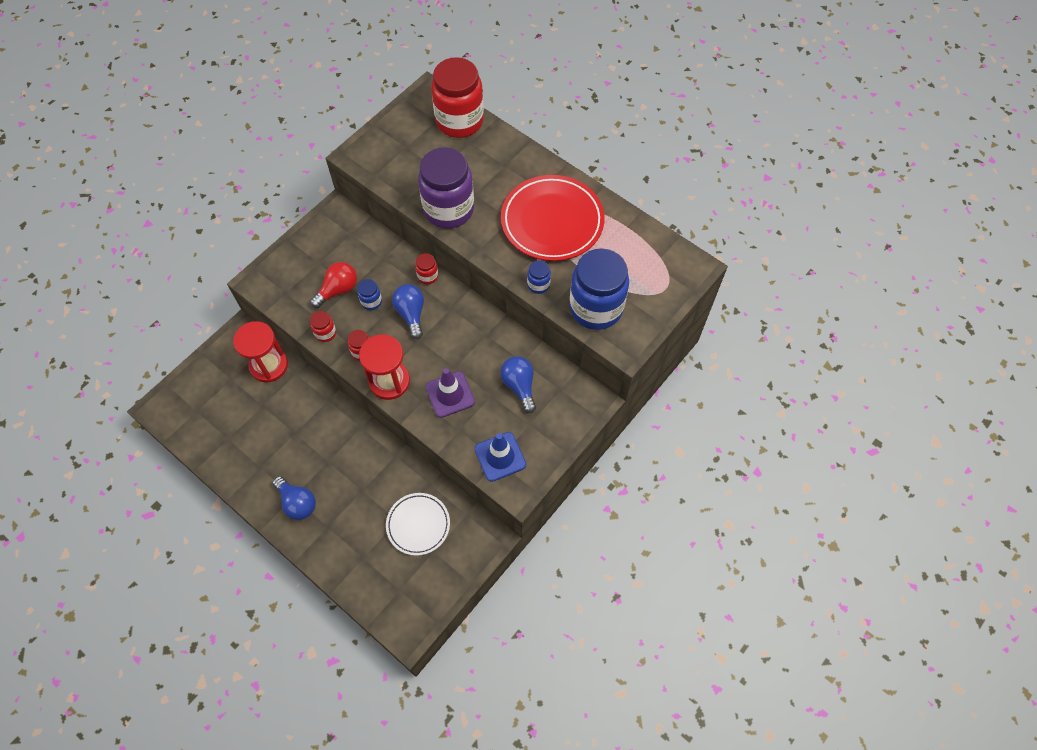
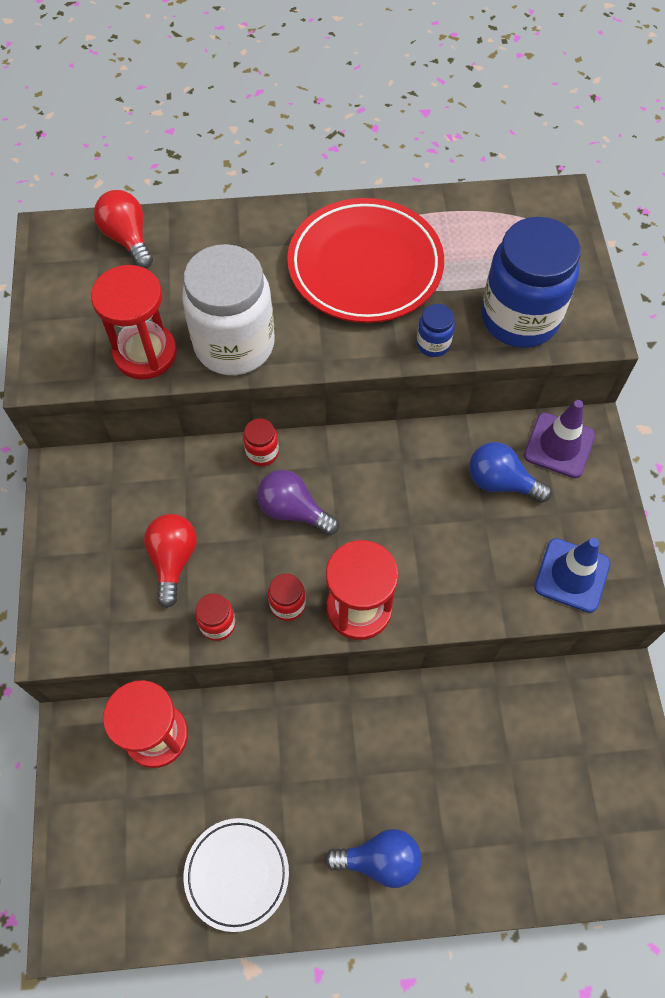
camera: 45 degrees left, 0 degrees up
(371, 302) = (230, 538): blue jar -> none
(407, 181) = (145, 353): none -> red hourglass
(411, 314) = (293, 511): blue light bulb -> purple light bulb
(418, 525) = (536, 742): white plate -> white plate (237, 874)
(448, 209) = (234, 345): purple jar -> white jar
(450, 394) = (442, 559): purple traffic cone -> purple traffic cone (559, 445)
(459, 121) = (128, 239): red jar -> red light bulb

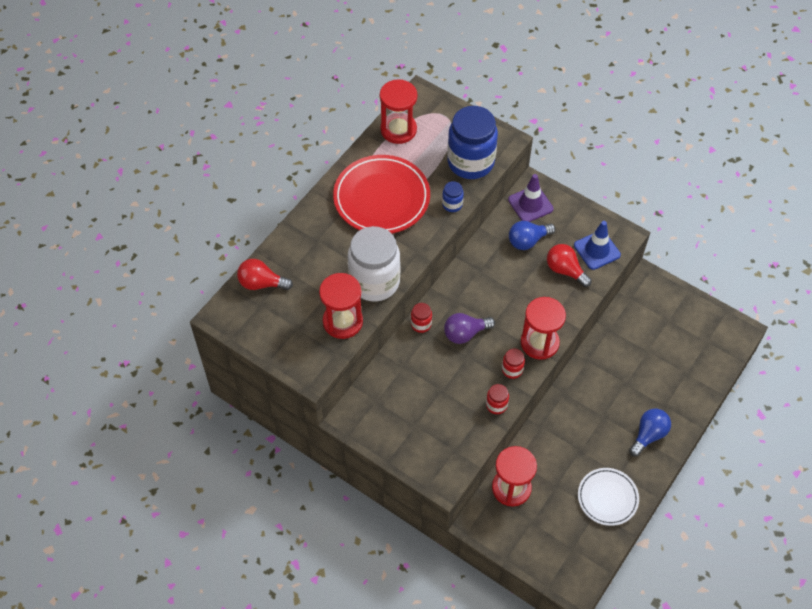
camera: 50 degrees left, 5 degrees down
(173, 560) = (445, 401): red light bulb -> red light bulb (565, 270)
(484, 213) = (398, 130): none -> red hourglass

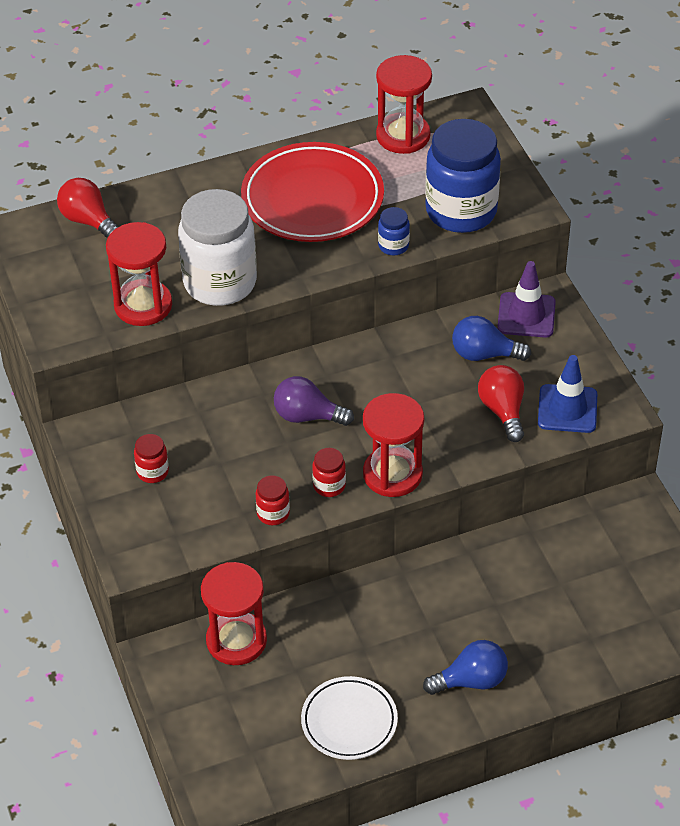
camera: 35 degrees right, 10 degrees down
(421, 324) = (262, 378): red jar -> red jar (152, 472)

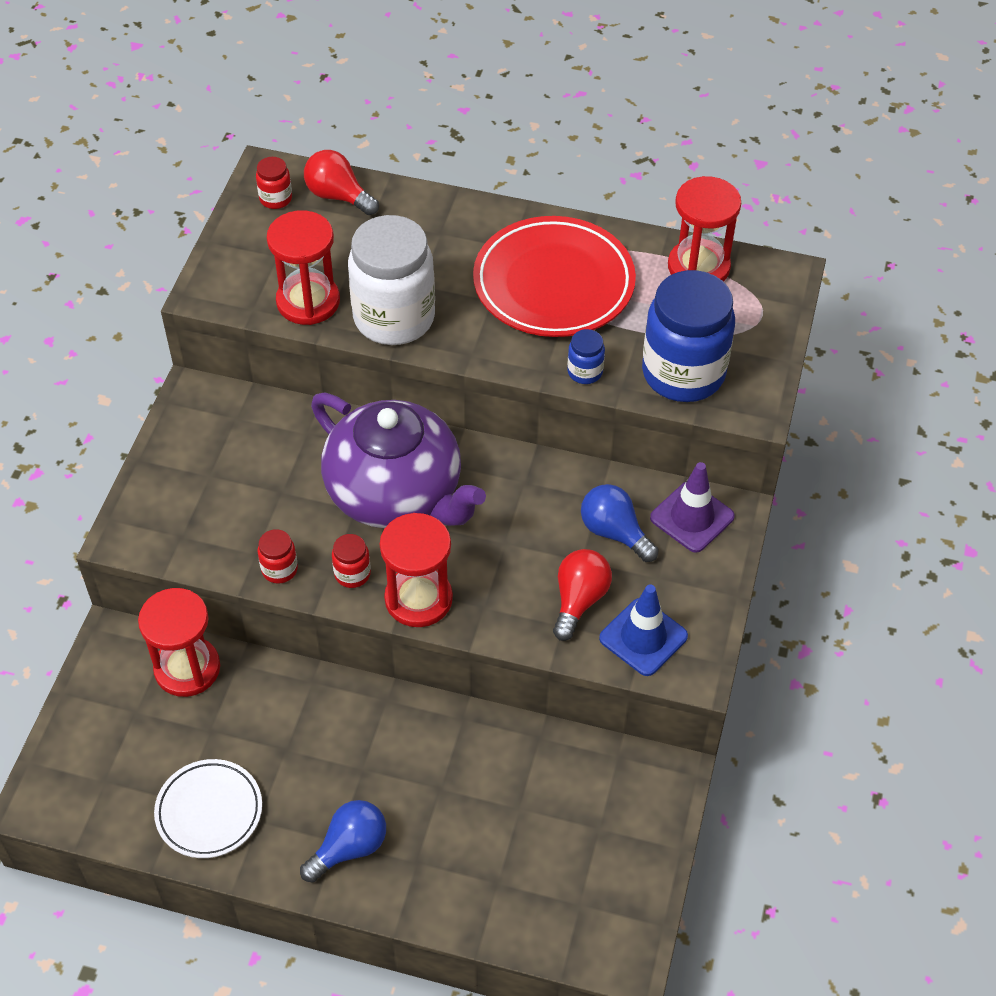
camera: 35 degrees right, 5 degrees up
(88, 221) = (338, 196): red light bulb -> red light bulb turned 45 degrees counterclockwise
(152, 472) = (217, 465): red jar -> red jar (275, 199)
(307, 416) = (396, 494): purple light bulb -> purple teapot
(471, 680) = (349, 848): blue light bulb -> blue light bulb turned 60 degrees counterclockwise

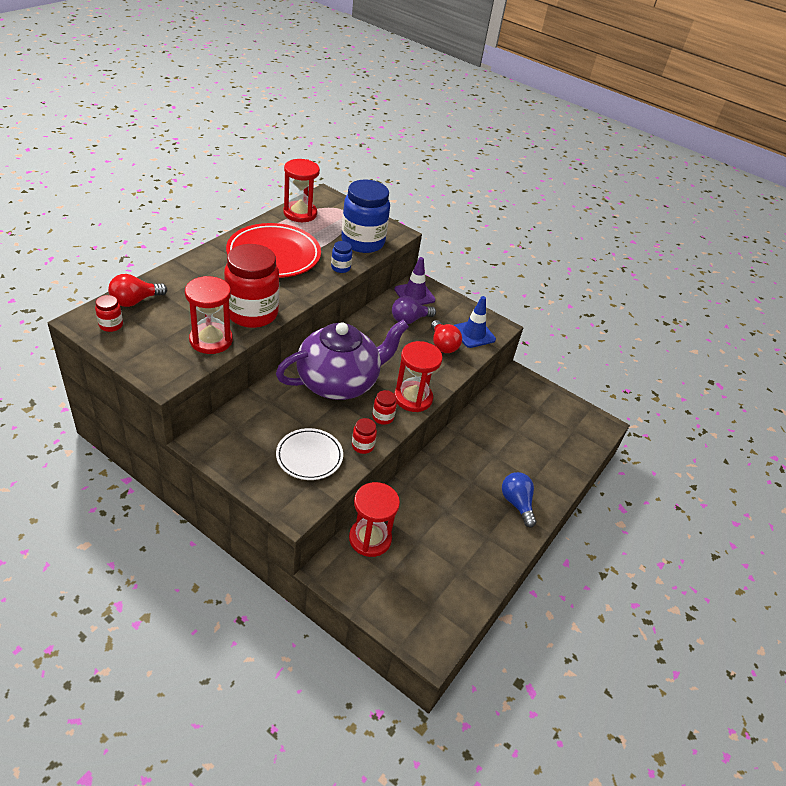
camera: 75 degrees left, 10 degrees down
(209, 811) = (472, 558): white plate -> white plate (309, 456)
(394, 318) = (252, 313): white jar -> red jar
(579, 600) = (443, 345): red light bulb -> red light bulb turned 150 degrees counterclockwise
(614, 532) = (409, 320): blue light bulb -> purple light bulb

